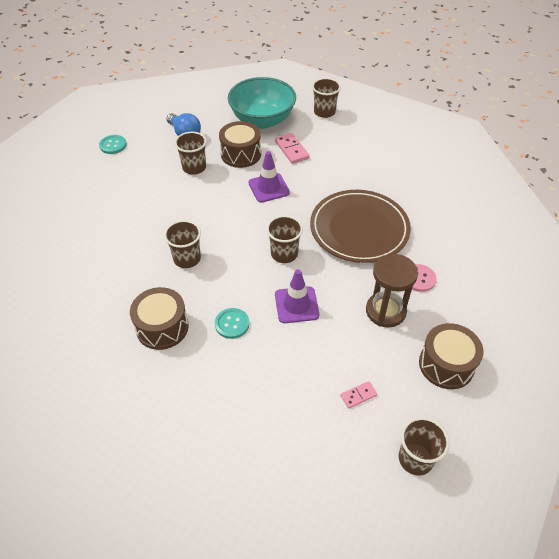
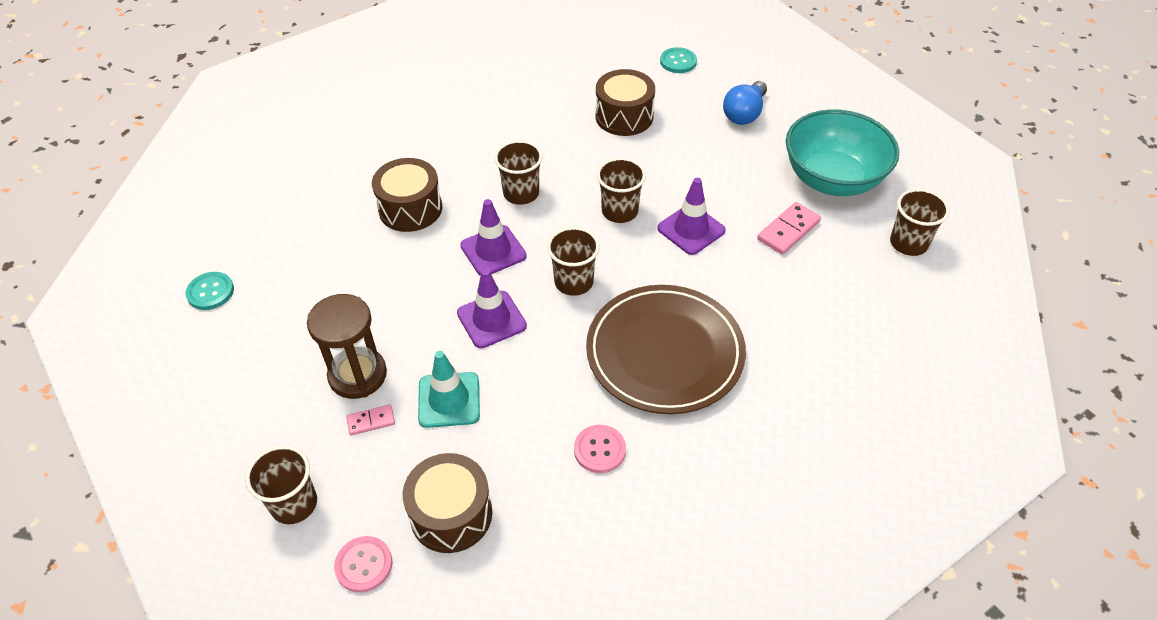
camera: 70 degrees right, 0 degrees up
(194, 168) = (684, 145): brown cup -> brown cup (619, 211)
(232, 324) = (437, 266): turquoise button -> turquoise button (210, 292)
(234, 288) = (493, 251): none -> purple traffic cone
(241, 154) = (741, 180): brown drum -> brown drum (624, 116)
(356, 345) = (449, 400): none -> turquoise traffic cone
(358, 395) = (371, 421): pink domino -> pink domino turned 60 degrees counterclockwise
(385, 311) = (520, 420): brown hourglass -> brown hourglass (357, 375)
(473, 423) = (364, 565): none -> pink button

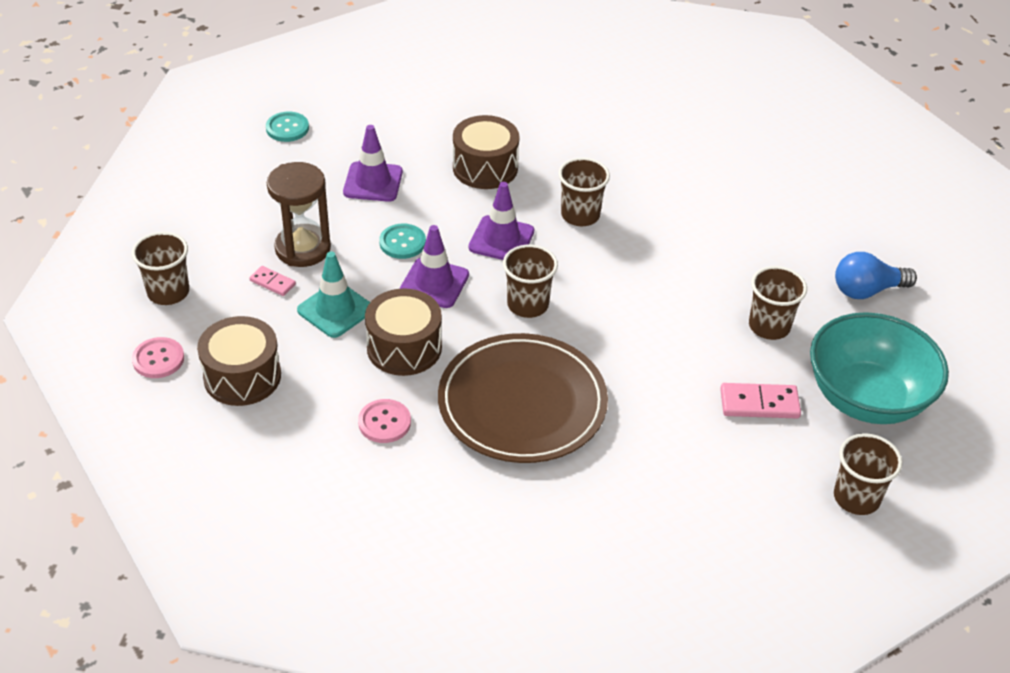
camera: 45 degrees right, 5 degrees down
(619, 211) = (638, 284): brown cup -> brown cup (769, 326)
(624, 116) = (751, 218): brown drum -> brown drum (404, 347)
(678, 61) = (870, 208): turquoise button -> turquoise button (402, 243)
(691, 229) = (676, 339): purple traffic cone -> purple traffic cone (373, 182)

